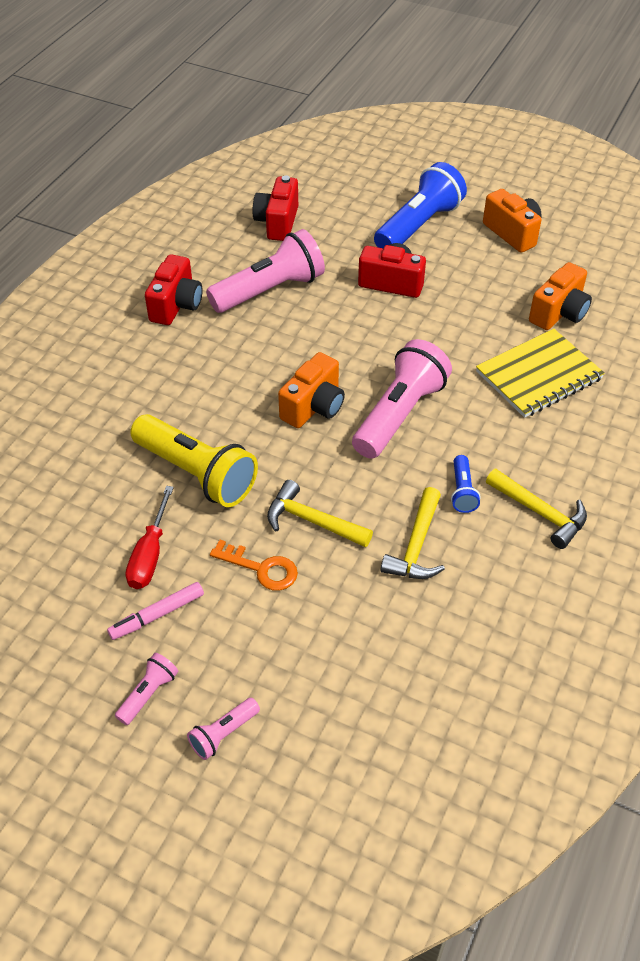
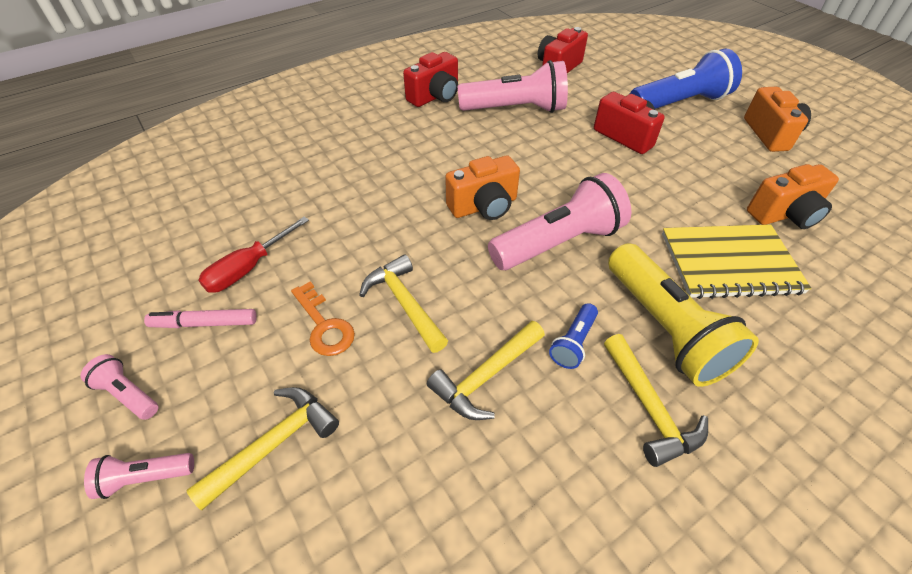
camera: 30 degrees right, 0 degrees up
(148, 694) = (128, 394): pink flashlight -> pink flashlight turned 120 degrees counterclockwise
(196, 473) = (343, 219): yellow flashlight -> yellow flashlight (664, 328)
(299, 665) = (274, 443): none -> yellow hammer

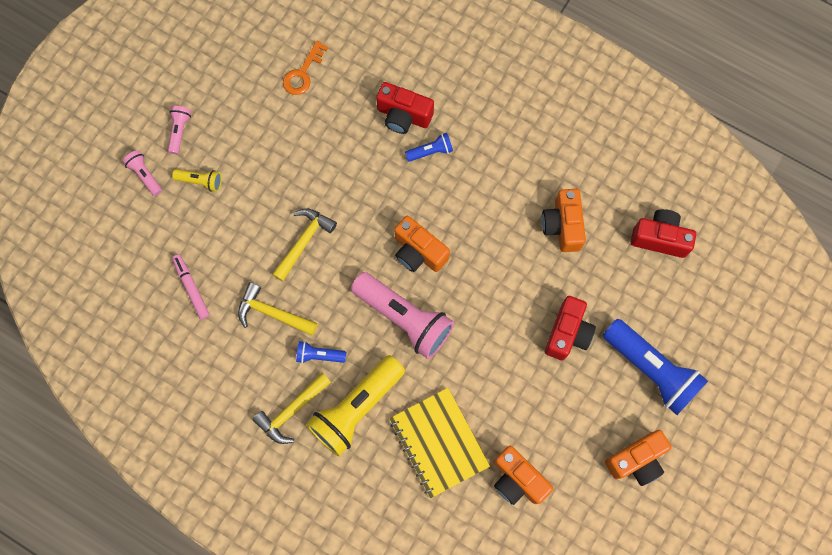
camera: 65 degrees right, 25 degrees up
(204, 323) = (237, 136): pink marker -> pink marker (191, 288)
(226, 395) = (200, 181): none -> yellow flashlight
(247, 269) = (287, 130): red screwdriver -> none
(274, 443) = (186, 223): yellow hammer -> none
(324, 325) = (266, 204): orange key -> orange key (303, 73)
(378, 163) = (430, 151): none -> blue flashlight
(435, 96) = (547, 148): red camera -> red camera (403, 116)
(515, 109) = (562, 226): pink flashlight -> orange camera

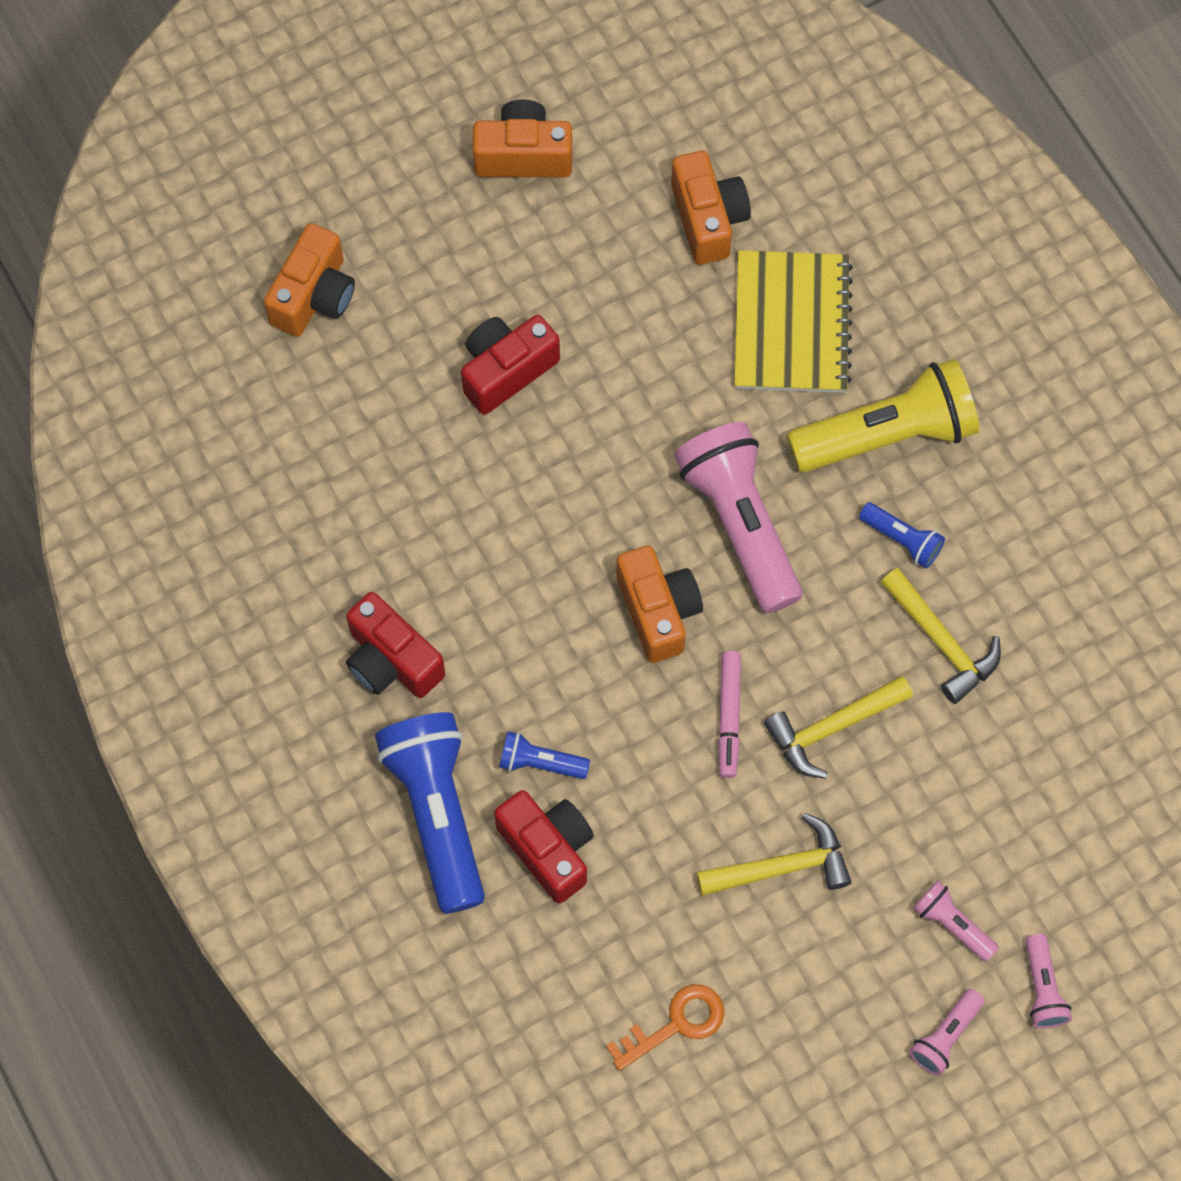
camera: 150 degrees left, 5 degrees down
(191, 288) = (1052, 752): pink marker -> pink marker (729, 717)
(200, 181) = (952, 924): yellow flashlight -> pink flashlight
(291, 411) = (987, 482): yellow hammer -> yellow hammer (782, 867)
(562, 226) = (407, 528): orange camera -> orange camera (314, 296)
(651, 370) = (419, 257): blue flashlight -> blue flashlight (437, 813)
(659, 238) = (272, 429): red camera -> red camera (391, 660)

